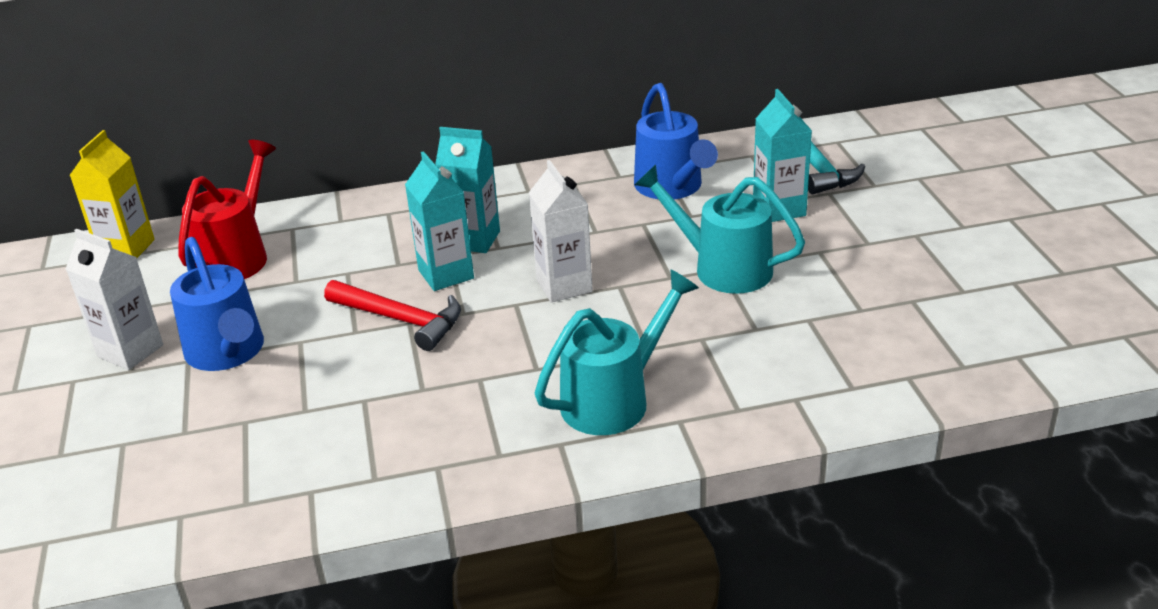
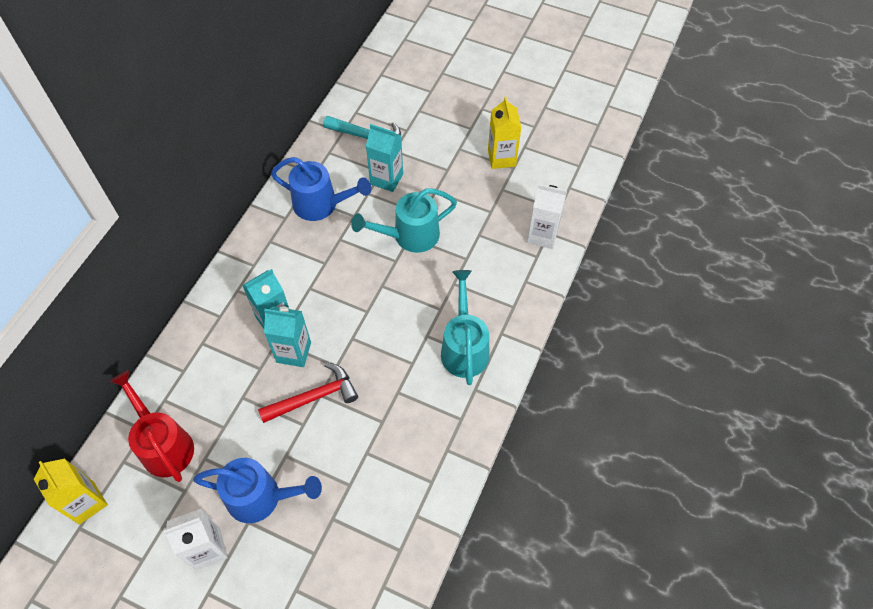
camera: 55 degrees left, 25 degrees up
(564, 286) = (358, 308): white carton -> white carton (542, 235)
(961, 274) = (501, 158): none -> yellow carton

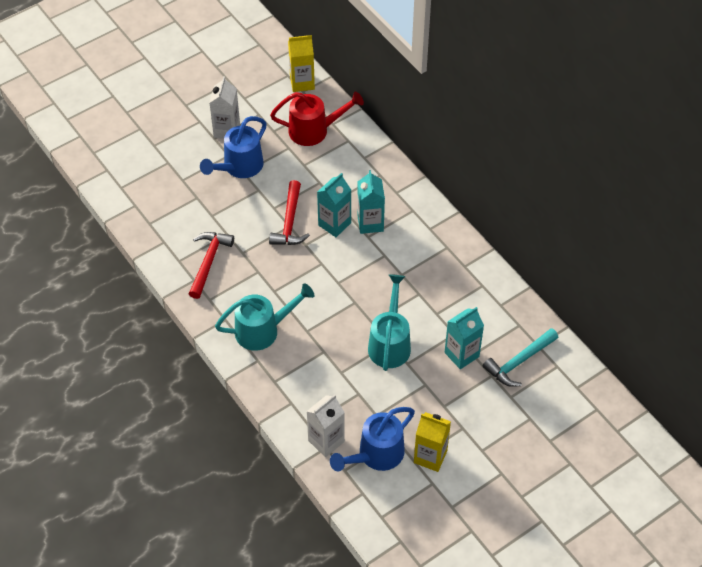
camera: 120 degrees right, 5 degrees down
(322, 205) = (462, 296): blue watering can -> blue watering can (375, 455)
(415, 449) = (208, 262): none -> red hammer
(464, 347) = (263, 330): turquoise watering can -> turquoise watering can turned 45 degrees counterclockwise

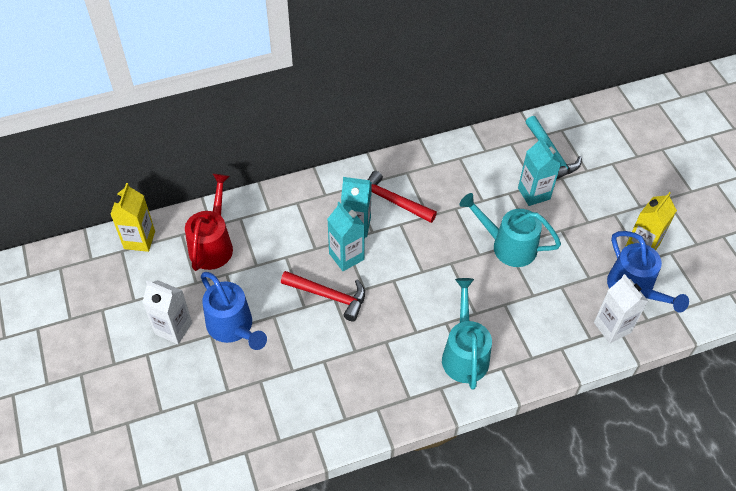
camera: 75 degrees left, 0 degrees up
(208, 262) = (357, 388): red hammer -> red hammer (392, 201)

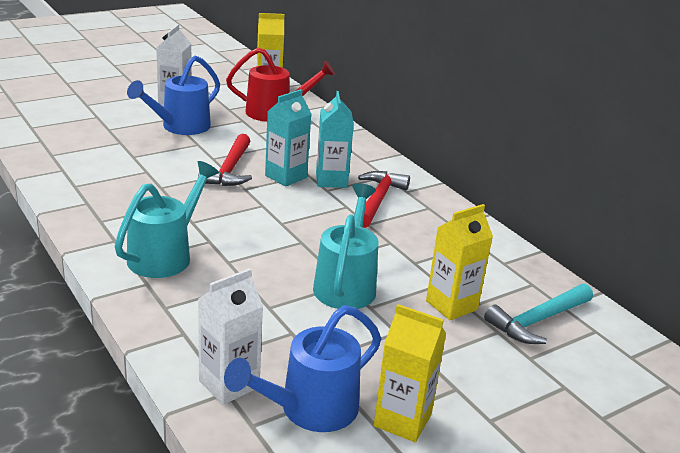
camera: 75 degrees right, 25 degrees down
(464, 353) = (166, 255): turquoise watering can -> turquoise watering can turned 45 degrees counterclockwise
(534, 193) = (451, 305): turquoise carton -> yellow carton

